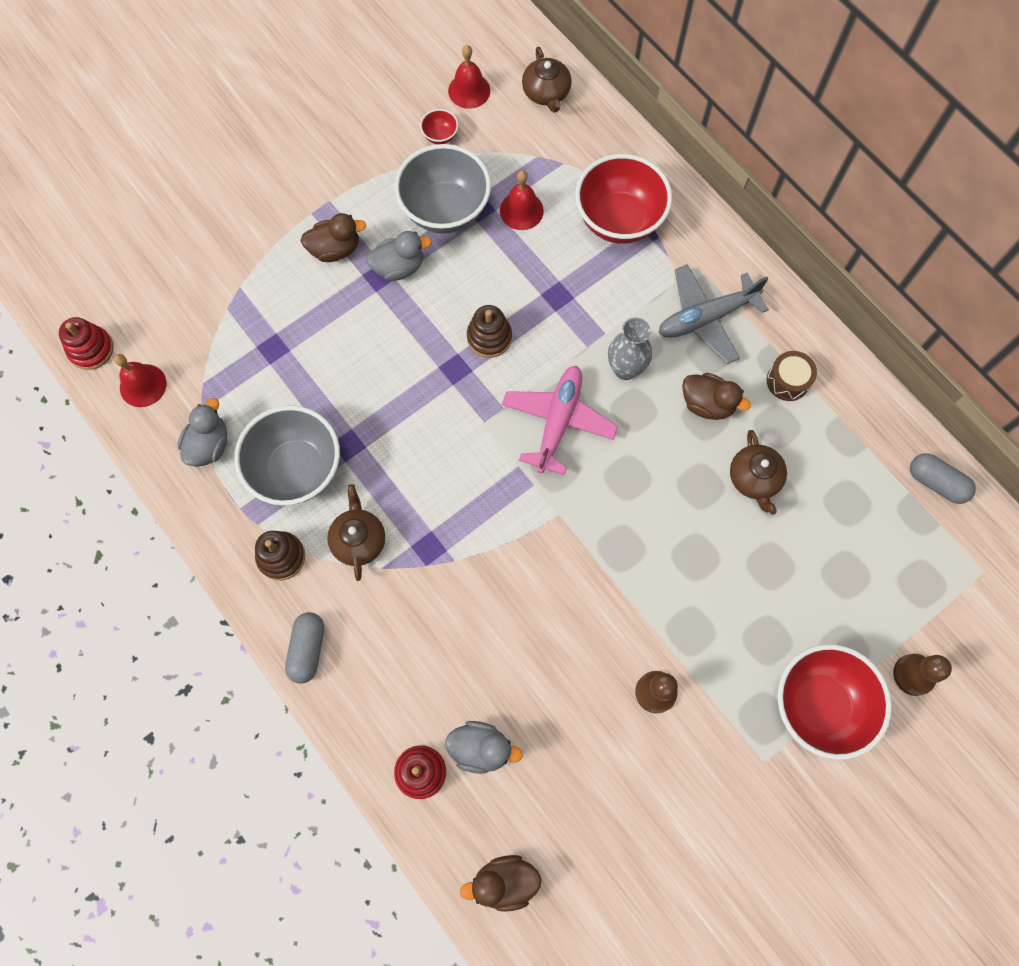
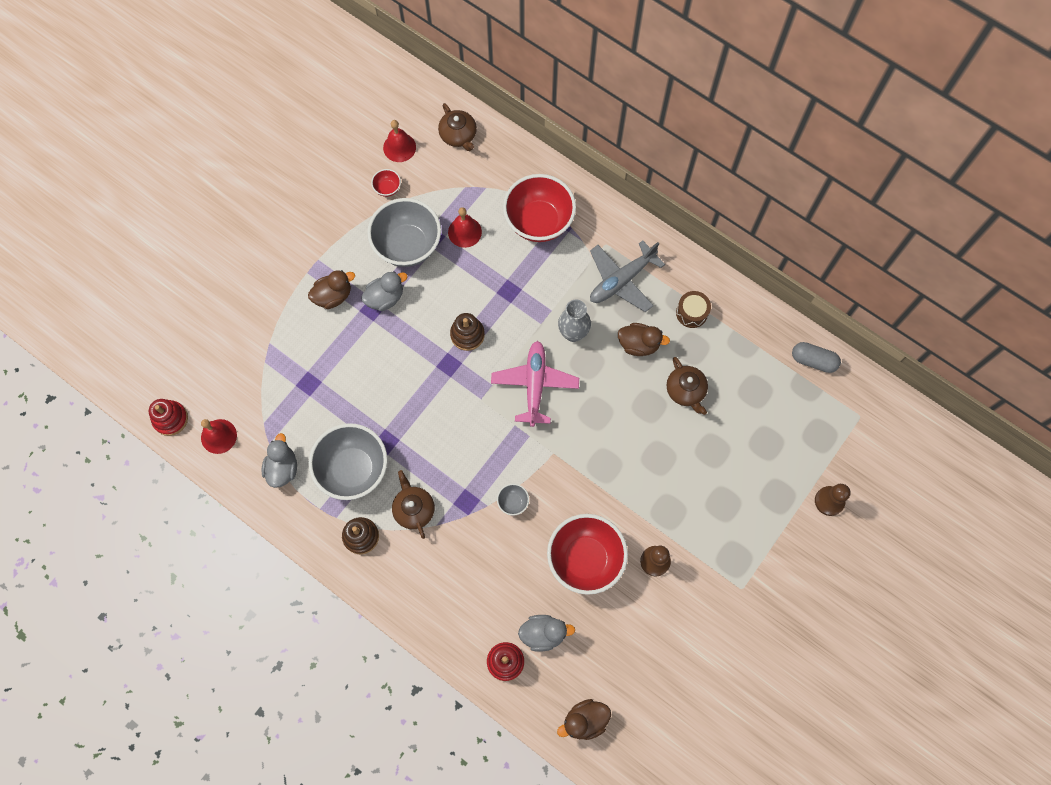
camera: 15 degrees left, 0 degrees up
(308, 649) = (400, 597): grey capsule -> none
(488, 564) = (513, 502): none -> grey bowl
(819, 705) = (769, 540): red bowl -> red bowl (585, 559)

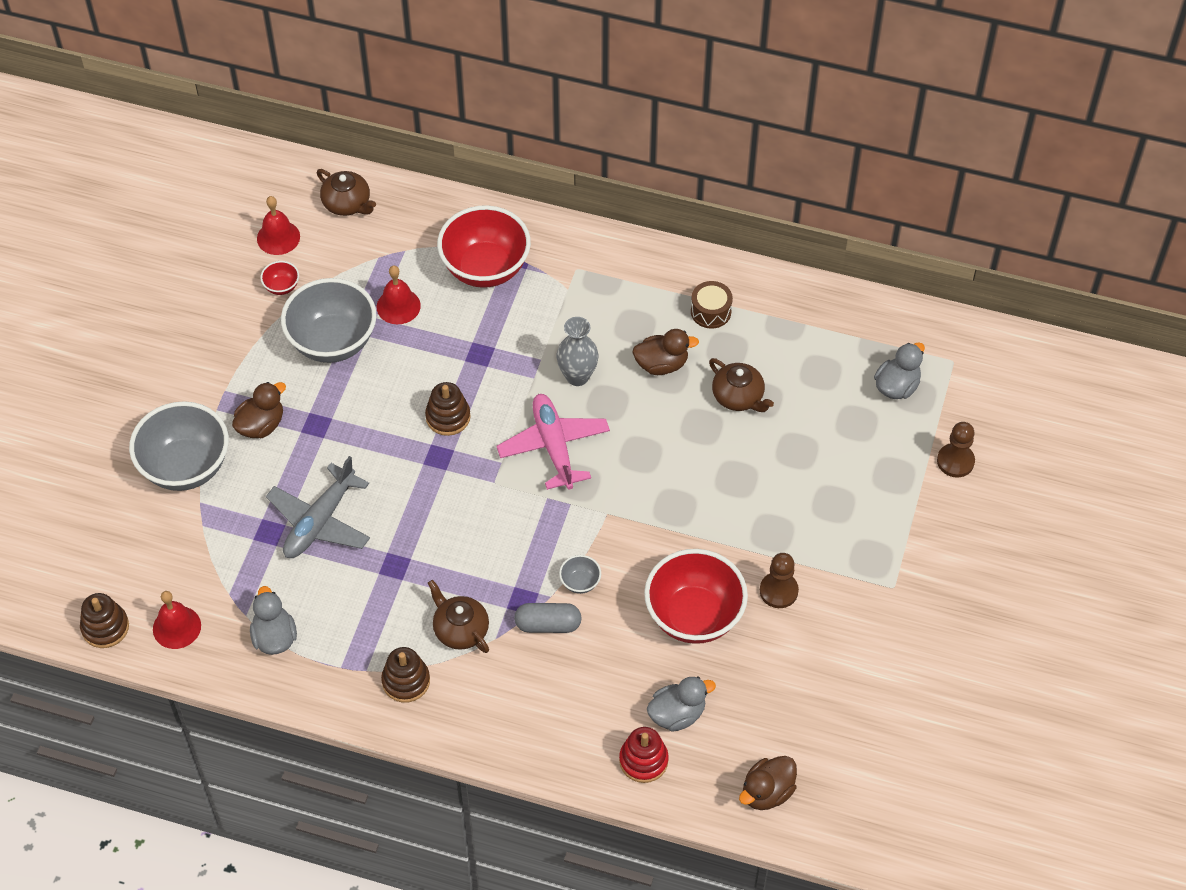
camera: 20 degrees left, 15 degrees down
(170, 419) = (105, 627): red stacking toy -> brown stacking toy
(353, 469) = (365, 610): grey bowl -> grey bowl (186, 467)
(385, 298) = (328, 407): grey duck -> grey duck (897, 386)
(621, 280) = (612, 302): grey plane -> grey plane (320, 521)
(813, 361) = (874, 319): grey capsule -> grey capsule (548, 625)

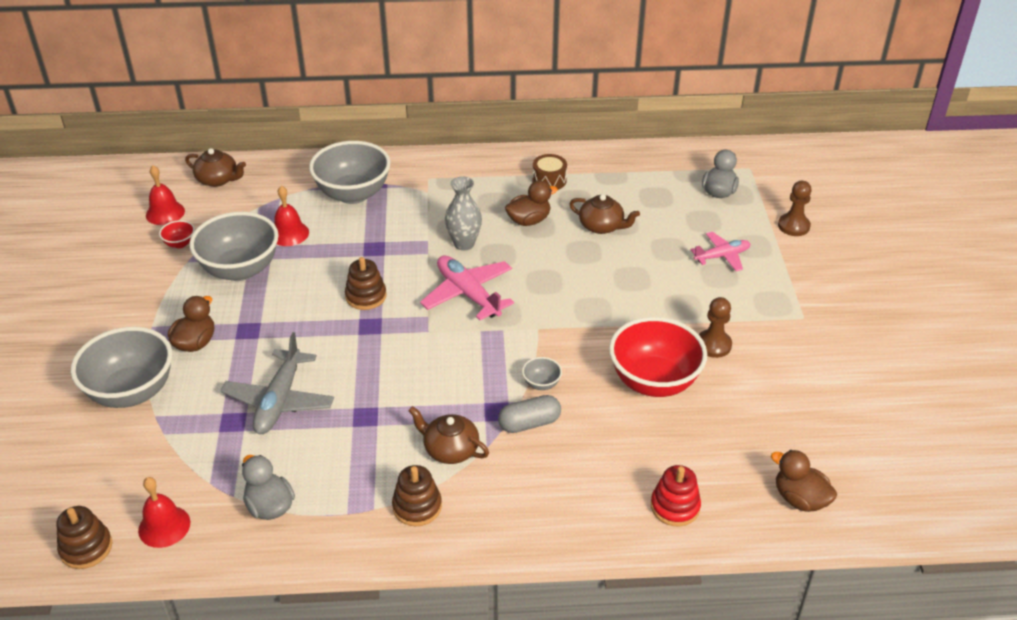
camera: 20 degrees left, 15 degrees down
(485, 268) = (353, 194): red bowl -> grey bowl
(677, 714) = (683, 460): grey duck -> none
(767, 792) = (800, 499): brown duck -> brown duck turned 105 degrees clockwise
(850, 479) = (722, 256): none -> pink plane

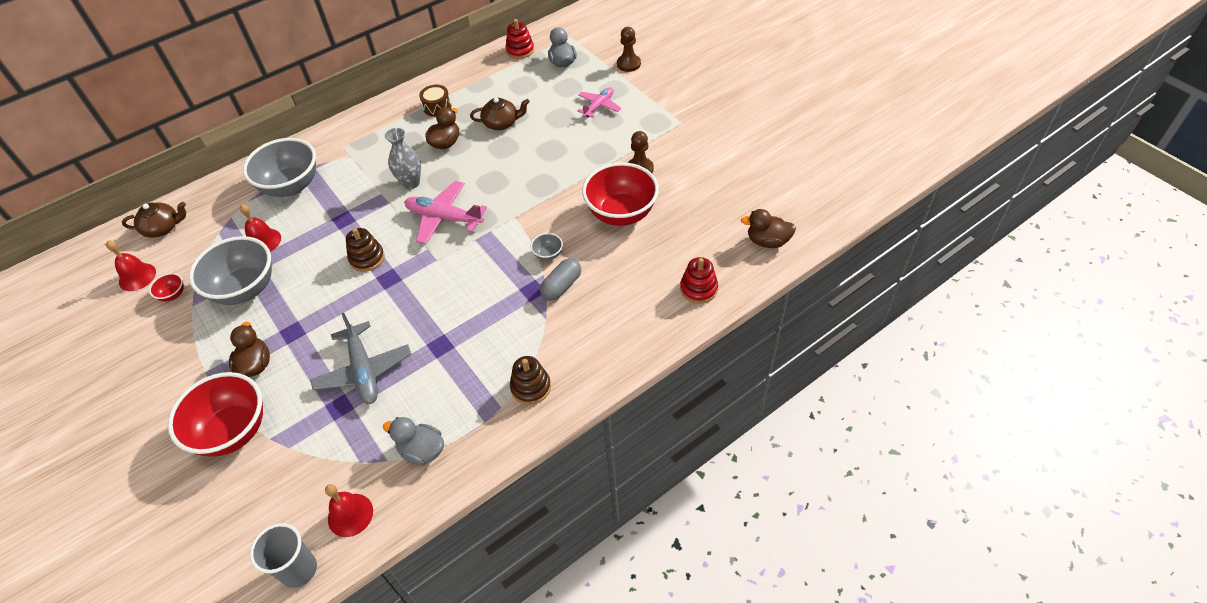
camera: 30 degrees left, 10 degrees up
(86, 548) = (299, 570): brown stacking toy -> grey cup
(132, 392) = (233, 431): grey bowl -> red bowl
(450, 449) = (521, 334): brown teapot -> none
(682, 159) = (520, 50): none -> red stacking toy

